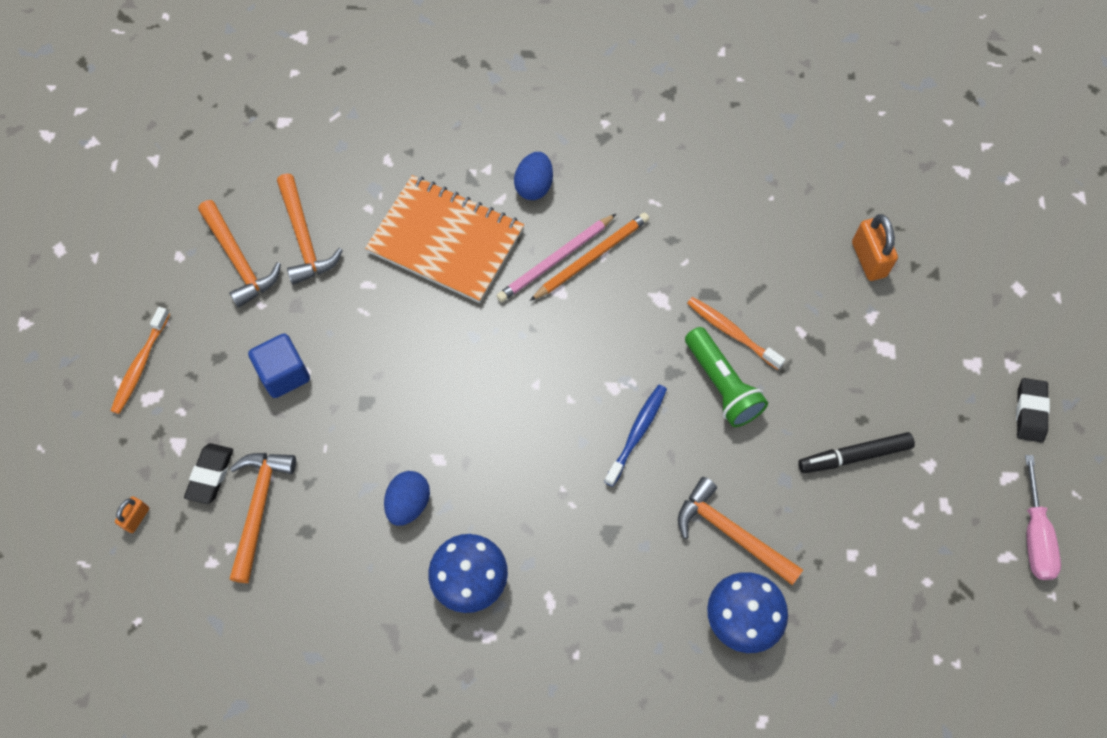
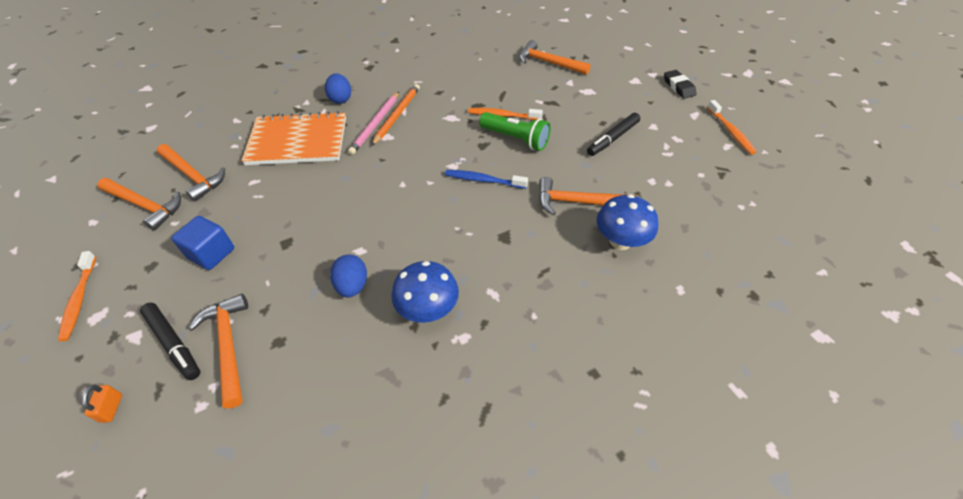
camera: 30 degrees left, 15 degrees down
(210, 475) = (174, 343): black eraser -> black marker
(637, 433) = (483, 180): blue toothbrush -> blue toothbrush turned 75 degrees counterclockwise
(868, 259) = (549, 63): orange padlock -> orange hammer
(1034, 535) = (730, 131): pink screwdriver -> orange toothbrush

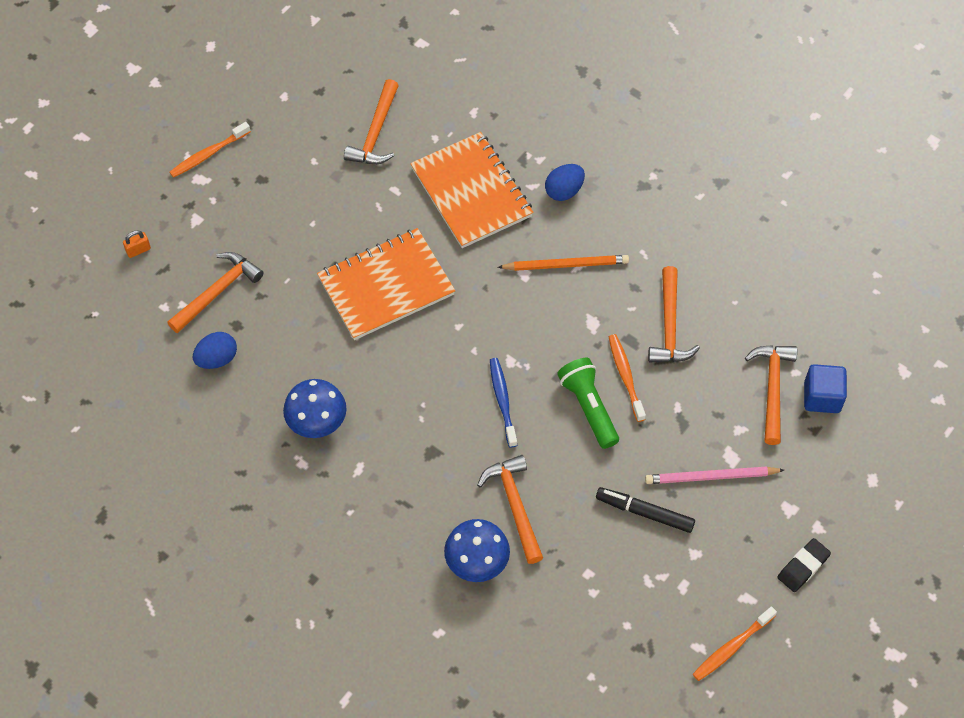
camera: 65 degrees right, 10 degrees up
(145, 205) = (321, 122): orange hammer -> orange hammer (669, 326)
(174, 343) = (202, 252): black marker -> none
(212, 253) = (295, 216): blue cube -> blue cube (822, 397)
(332, 215) = (386, 286): none -> orange notebook
(352, 285) = (314, 349): blue egg -> blue egg (217, 359)
(376, 124) = (539, 251): pink pencil -> pink pencil (711, 477)
(516, 139) = (588, 407): green flashlight -> green flashlight turned 150 degrees clockwise

